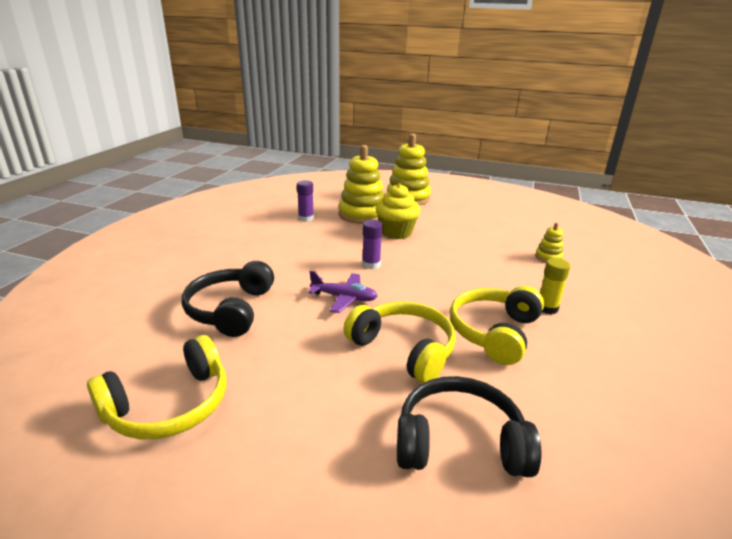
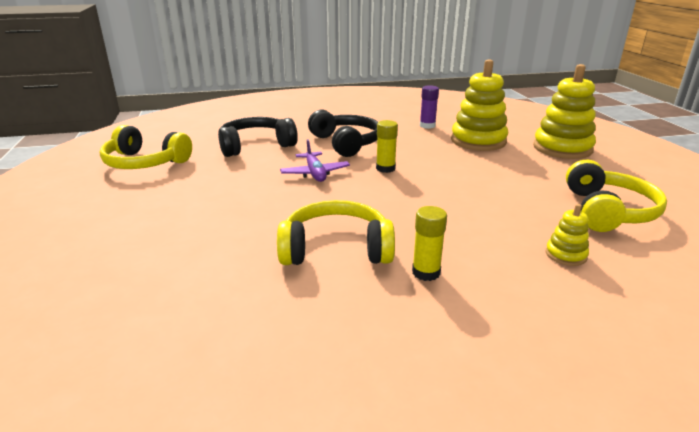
camera: 60 degrees right, 0 degrees up
(371, 264) = (385, 168): purple glue stick -> yellow glue stick
(396, 232) = (468, 162): yellow cupcake -> none
(403, 349) = (264, 213): yellow headphones -> yellow headphones (607, 211)
(460, 443) = (159, 262): black headphones -> black headphones (346, 143)

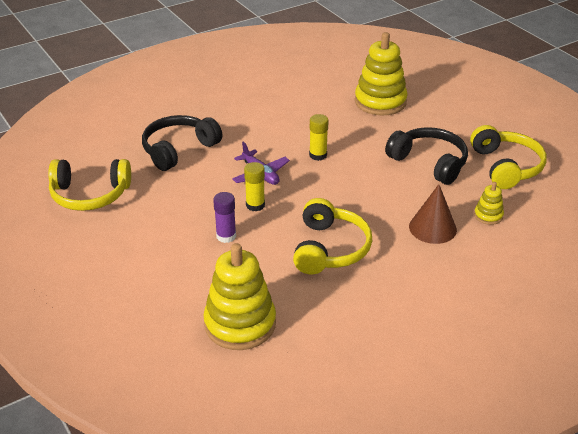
camera: 20 degrees left, 10 degrees up
(336, 249) = (329, 249): yellow headphones -> yellow headphones turned 120 degrees clockwise
(346, 143) = (262, 129): black headphones -> black headphones (429, 163)
(426, 272) = (403, 253): yellow glue stick -> yellow glue stick (255, 205)
(427, 126) = (324, 88): purple glue stick -> purple glue stick (226, 236)
(481, 253) = (432, 228): none -> brown cone
(562, 148) = (454, 98): yellow stacking toy -> yellow stacking toy (240, 324)

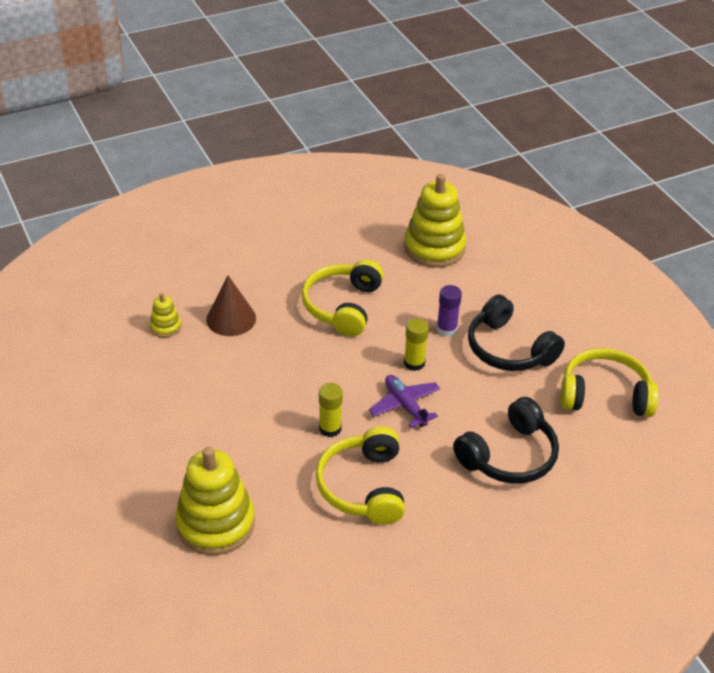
camera: 175 degrees left, 5 degrees up
(429, 163) = (195, 403): black headphones -> black headphones (509, 349)
(506, 167) = (106, 388): yellow headphones -> yellow headphones (363, 486)

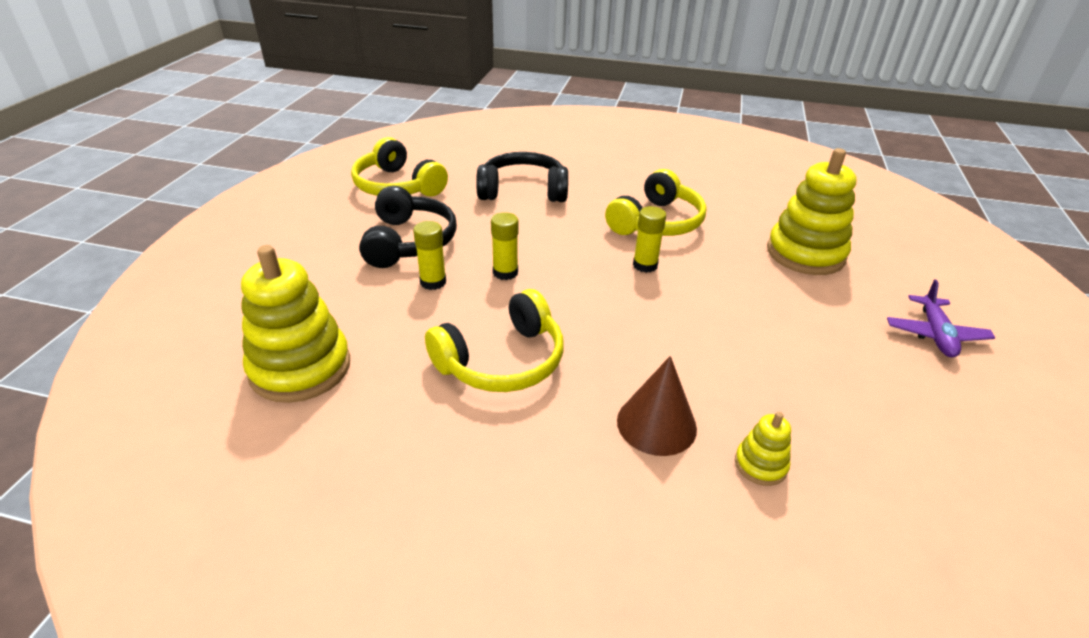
camera: 140 degrees left, 5 degrees down
(405, 405) = (558, 249): purple plane -> purple plane (935, 334)
(446, 329) = (433, 282): purple glue stick -> yellow glue stick

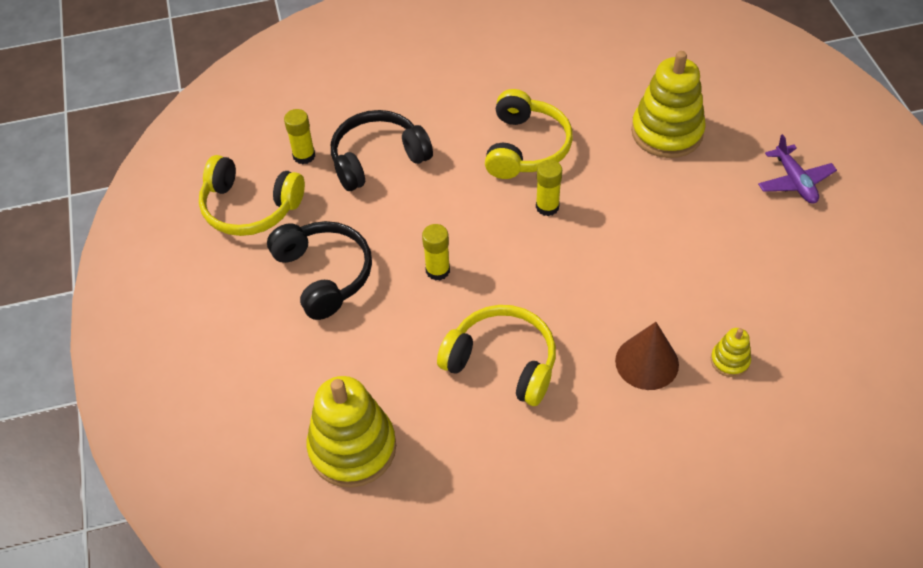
camera: 25 degrees left, 15 degrees up
(433, 282) = (385, 311): yellow glue stick -> yellow glue stick (304, 156)
(502, 360) = (502, 362): yellow headphones -> yellow headphones turned 90 degrees counterclockwise

